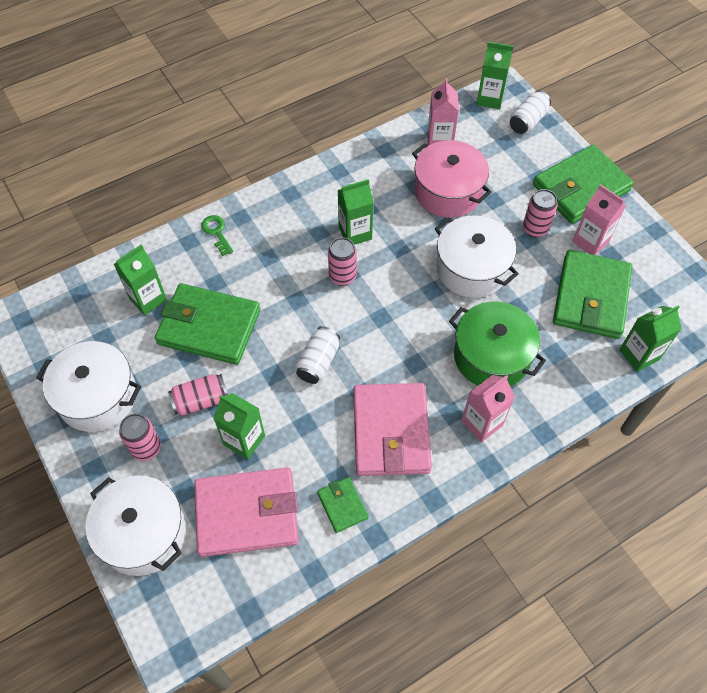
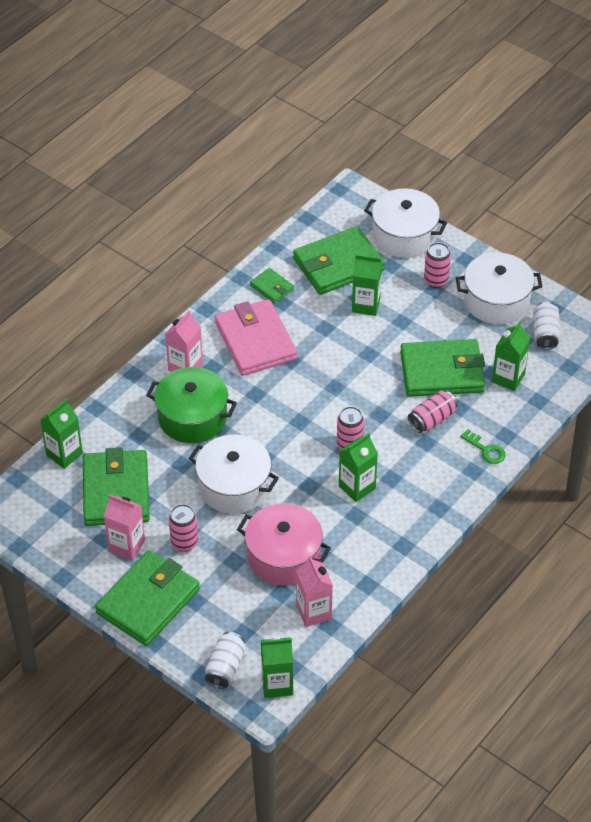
camera: 160 degrees right, 10 degrees down
(201, 401) = (415, 320): pink can -> pink can (432, 419)
(247, 514) = (338, 264): pink wallet -> green wallet
(318, 362) = (336, 372): white can -> white can (545, 333)

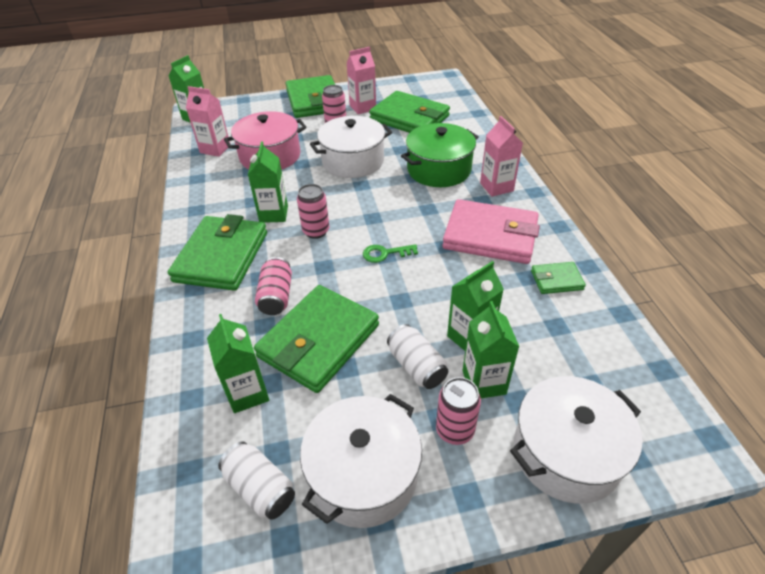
camera: 130 degrees right, 5 degrees down
(64, 454) = (464, 112): green carton -> green carton (484, 382)
(225, 667) = (235, 107): white can -> white can (416, 366)
(338, 264) = (555, 351): green wallet -> green wallet (222, 257)
(486, 450) = (199, 311): green key -> green key (385, 253)

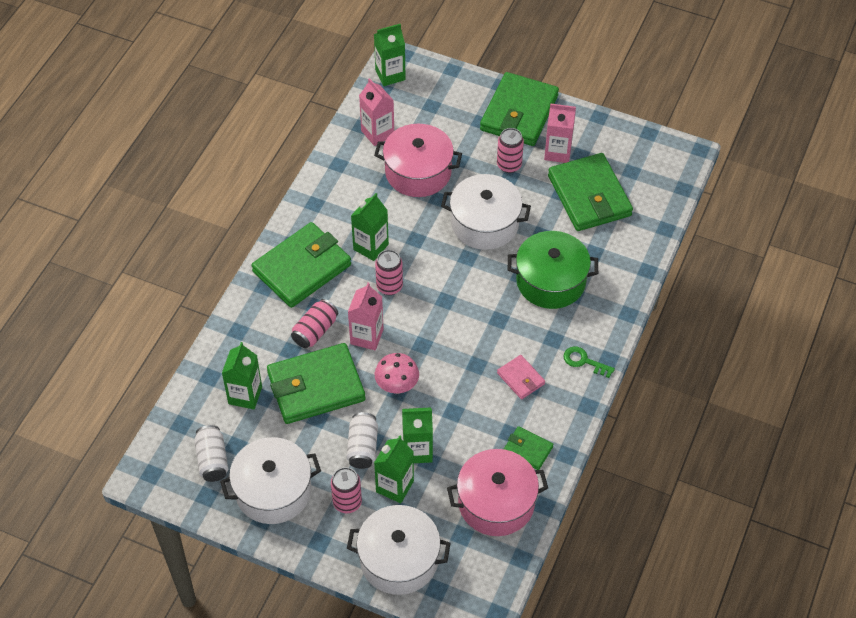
camera: 35 degrees right, 10 degrees up
(385, 253) = (423, 343): green key -> green key (584, 361)
(396, 297) = (397, 386): none -> pink mushroom
(490, 236) = (520, 378): pink wallet -> pink wallet, size x0.47
(496, 187) = (580, 333): pink carton -> pink carton (367, 336)
(584, 336) = (496, 503): none -> pink pot

